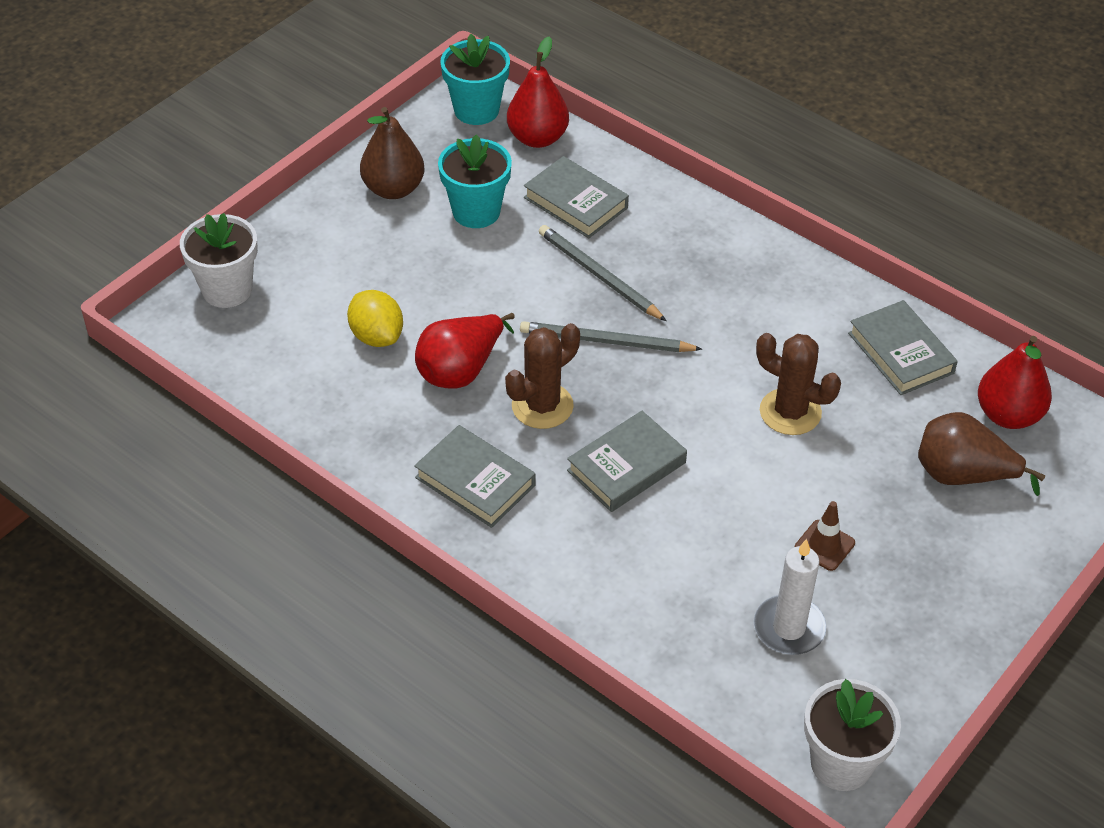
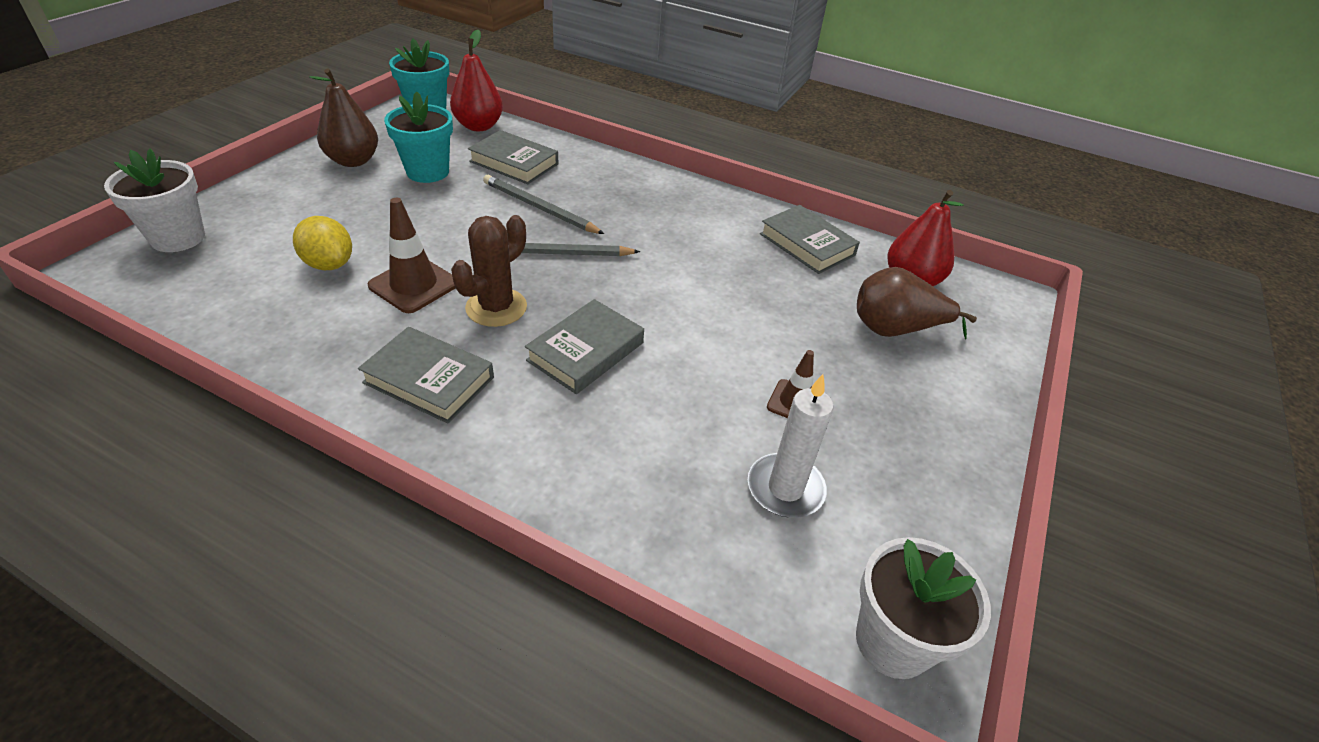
camera: 15 degrees left, 5 degrees down
(461, 370) = (414, 285): red pear -> brown traffic cone
(790, 412) = (729, 294): brown cactus -> none

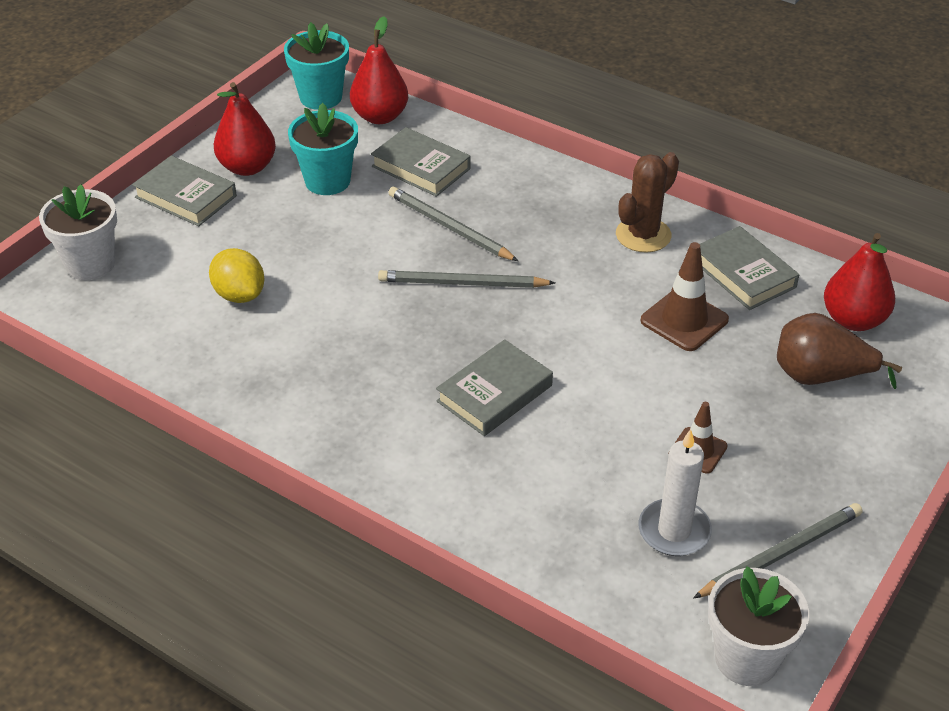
camera: 10 degrees right, 0 degrees up
(353, 161) = (247, 167): brown pear -> red pear
(414, 285) = (324, 319): brown traffic cone -> brown traffic cone (684, 320)
(429, 380) = (346, 418): grey book -> grey book (186, 197)
(496, 307) = (406, 345): brown cactus -> brown cactus (643, 235)
(901, 508) = (781, 553): none -> grey pencil

